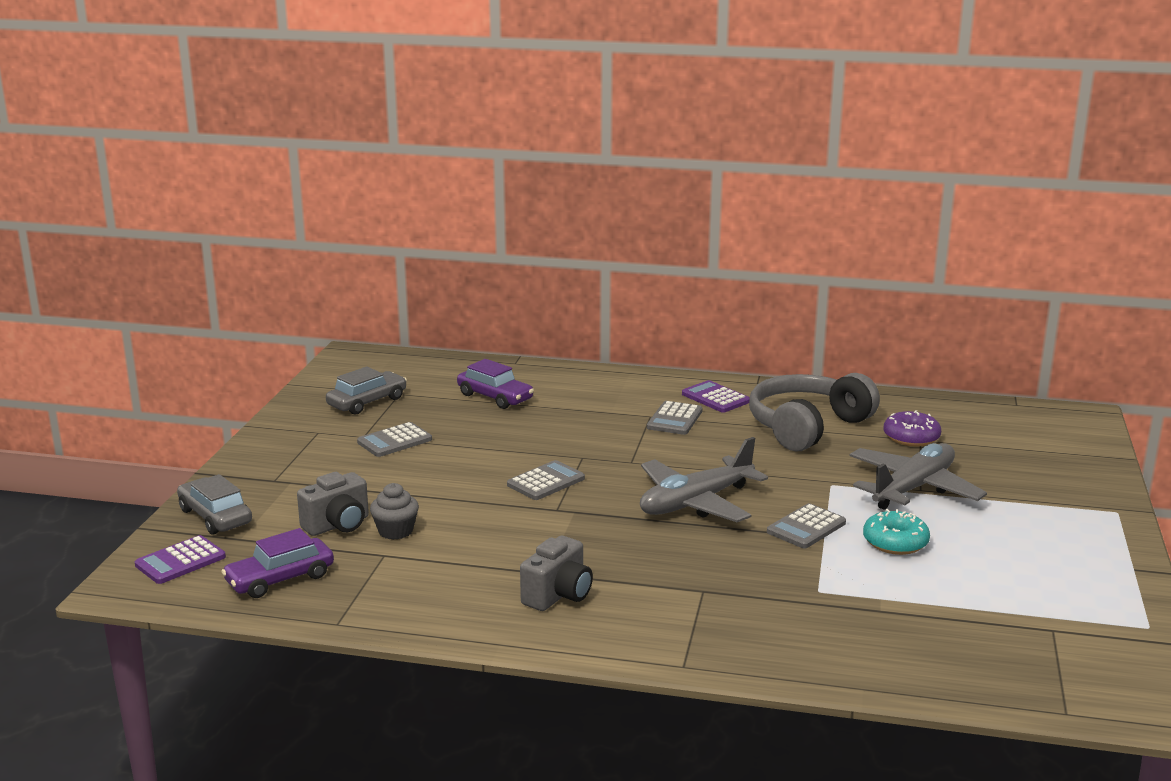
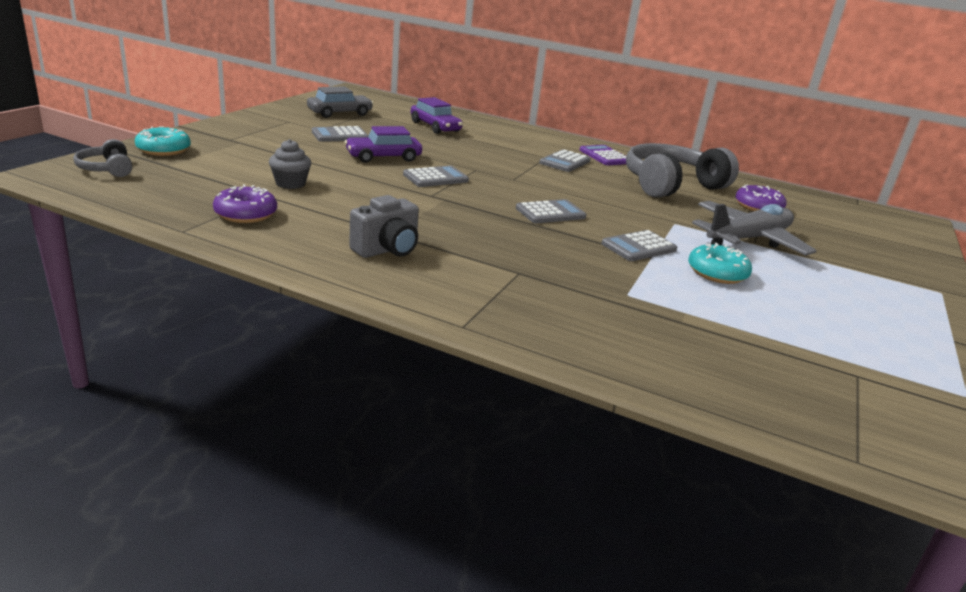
camera: 10 degrees right, 5 degrees up
(180, 561) = (107, 169): purple calculator -> grey headphones
(215, 516) = (164, 150): grey car -> turquoise donut
(280, 579) = (169, 194): purple car -> purple car (383, 157)
(338, 525) = (249, 172): grey camera -> none
(382, 586) = (246, 214): none -> purple donut
(696, 503) = (550, 213): grey plane -> grey calculator

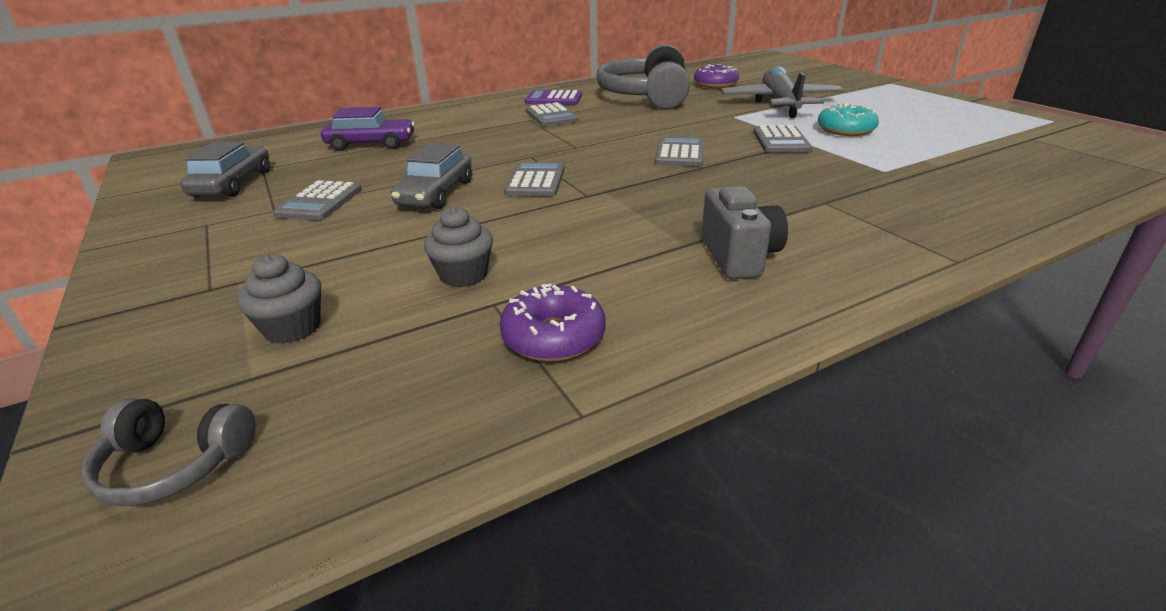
camera: 50 degrees left, 5 degrees up
(164, 150) = (165, 368): turquoise donut -> none
(210, 162) = (292, 328): none -> grey cupcake
(383, 157) = (436, 193): purple car -> grey car

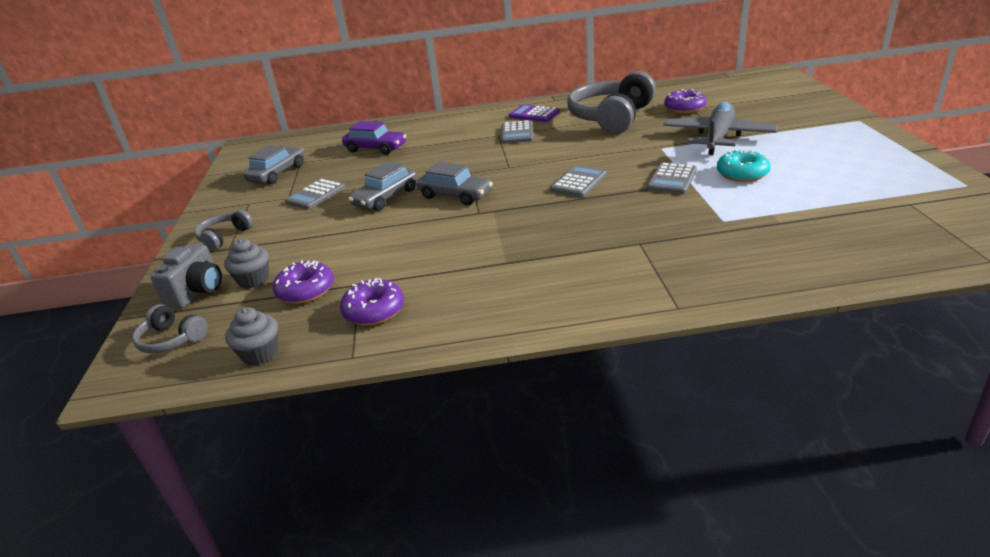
camera: 25 degrees right, 0 degrees up
(188, 274) = (224, 237): none -> grey headphones
(406, 328) = (306, 290): none -> purple donut
(463, 275) = (358, 262): grey cupcake -> grey cupcake (260, 353)
(535, 181) = (455, 195): grey calculator -> grey car
(739, 257) = (529, 278): grey camera -> grey camera (197, 292)

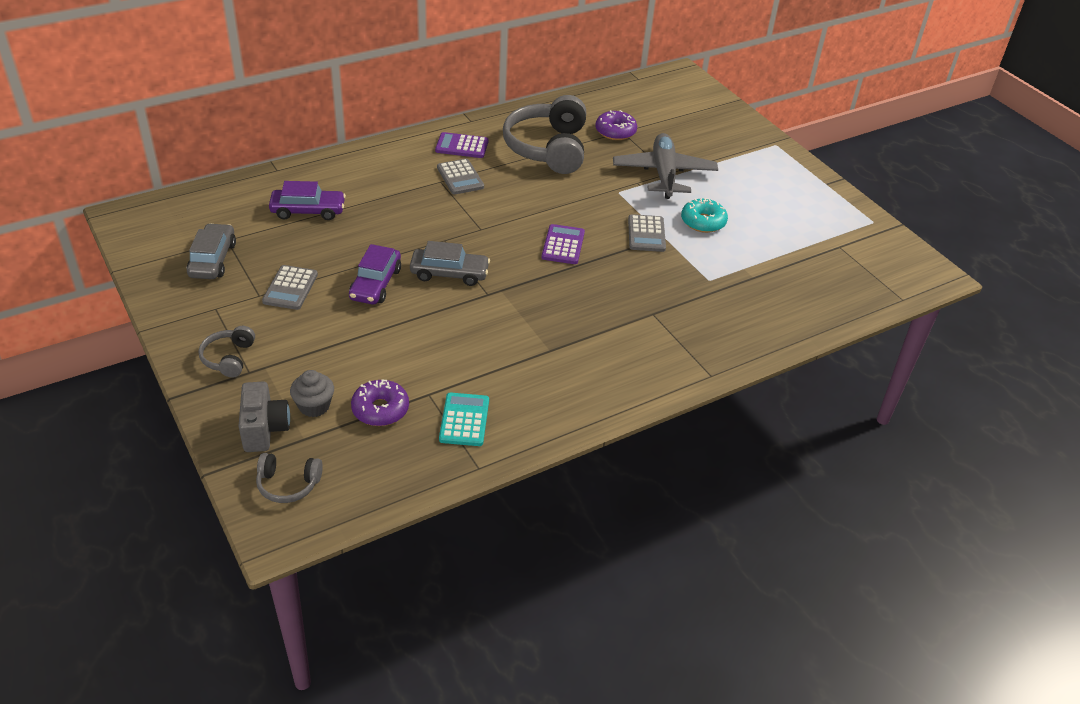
camera: 30 degrees left, 10 degrees up
(260, 353) = (391, 481): grey cupcake -> none
(374, 311) = (464, 420): purple donut -> turquoise calculator
(386, 197) = (375, 284): grey car -> purple car
(578, 182) = (563, 245): grey calculator -> purple calculator

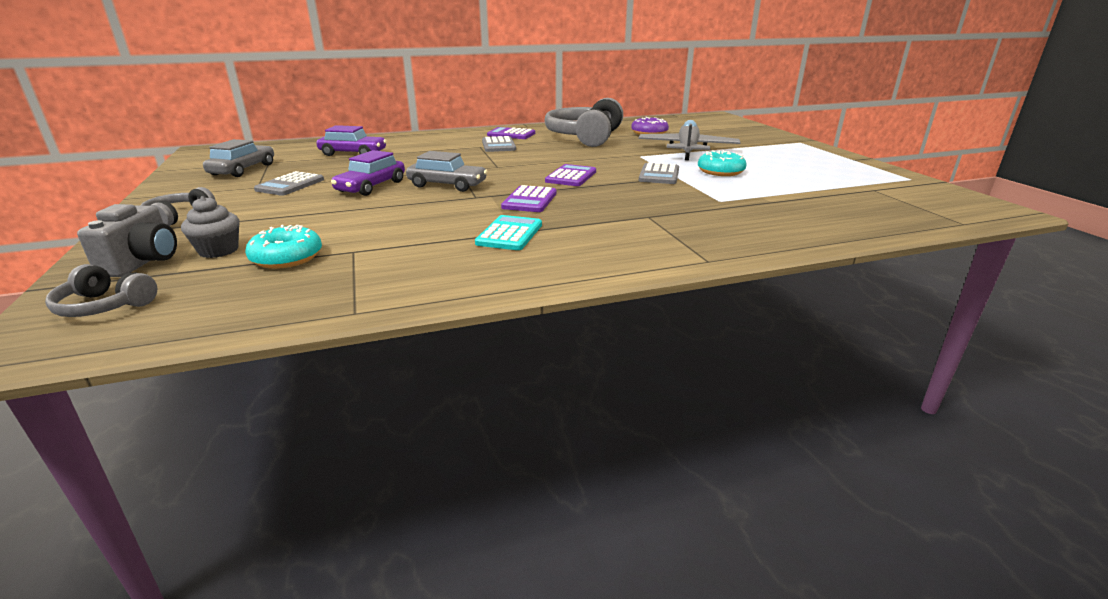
camera: 15 degrees right, 15 degrees down
(380, 409) = (287, 258): purple donut -> turquoise donut
(464, 420) = (375, 272): turquoise calculator -> turquoise calculator (510, 234)
(540, 296) = (529, 200): none -> purple calculator

